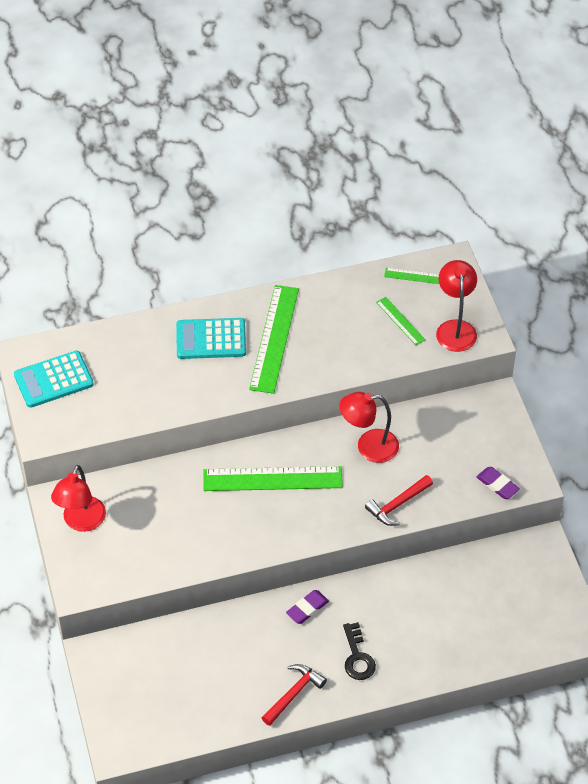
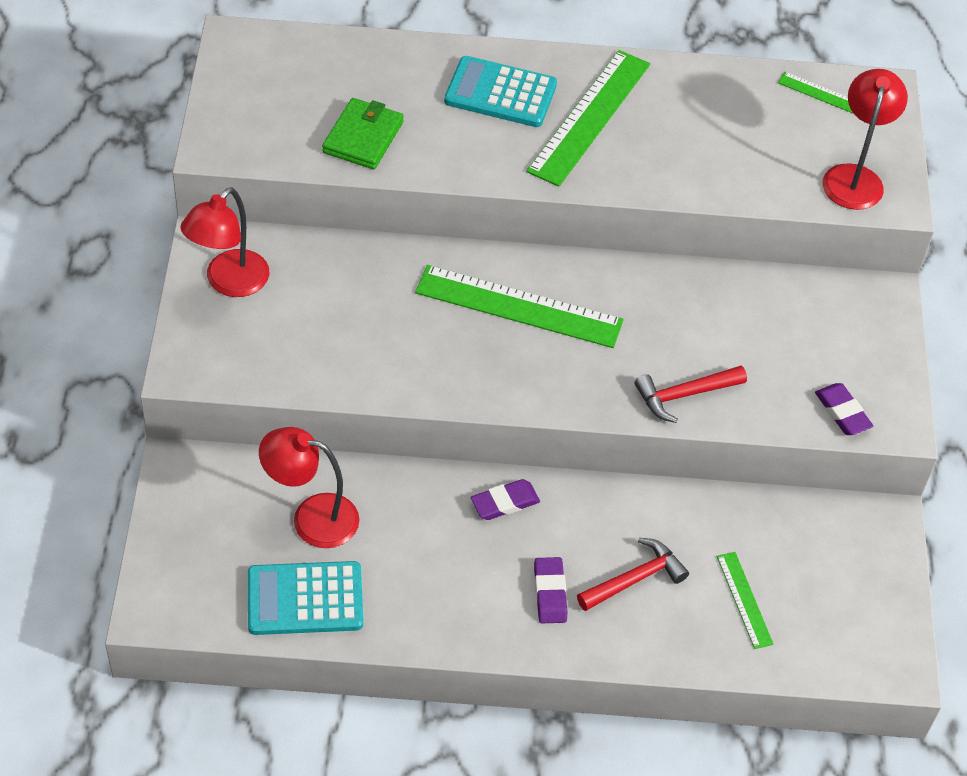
camera: 15 degrees right, 0 degrees up
(53, 380) = (263, 82): turquoise calculator -> turquoise calculator (305, 599)
(135, 398) = (363, 137): none -> green wallet
(294, 693) = (437, 614): red hammer -> red hammer (635, 579)
(357, 657) = (550, 593): black key -> purple eraser
(368, 447) = (673, 305): red lamp -> red lamp (312, 517)
(400, 321) = (778, 145): green ruler -> green ruler (744, 600)

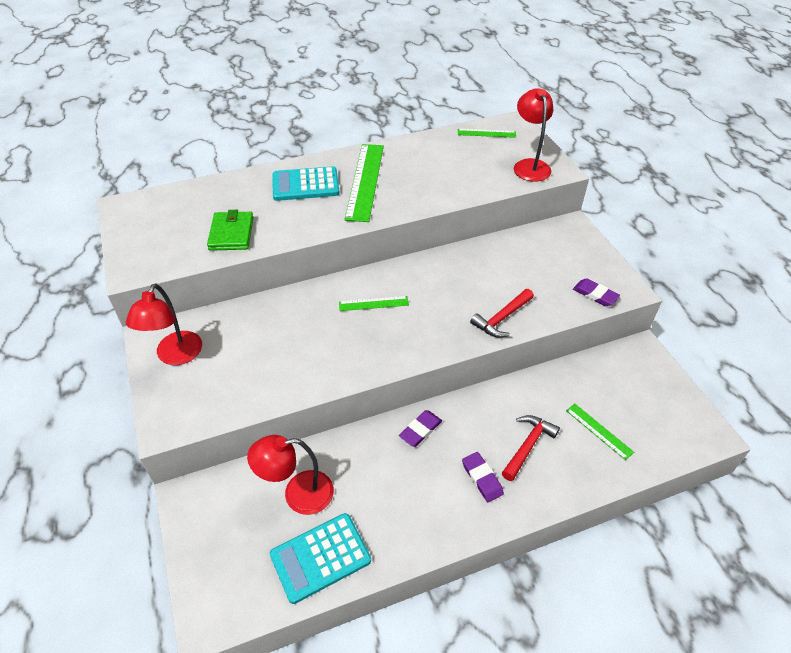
camera: 20 degrees left, 5 degrees down
(519, 306) = (373, 303): green ruler -> green ruler, size x0.50

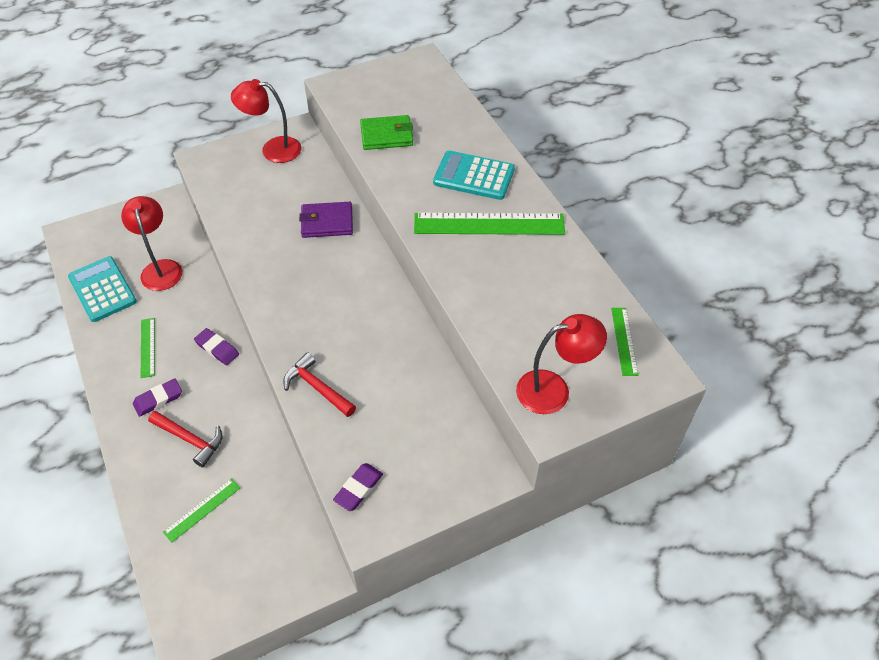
camera: 85 degrees right, 5 degrees up
(303, 311) = (327, 222): none -> purple wallet
(305, 185) = (474, 176): turquoise calculator -> turquoise calculator turned 60 degrees counterclockwise
(373, 303) = (338, 274): green ruler -> green ruler (148, 347)

